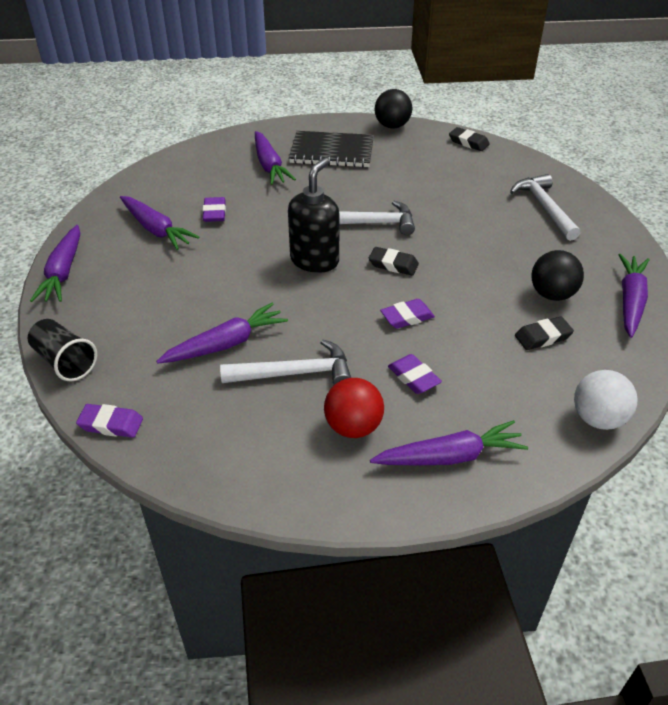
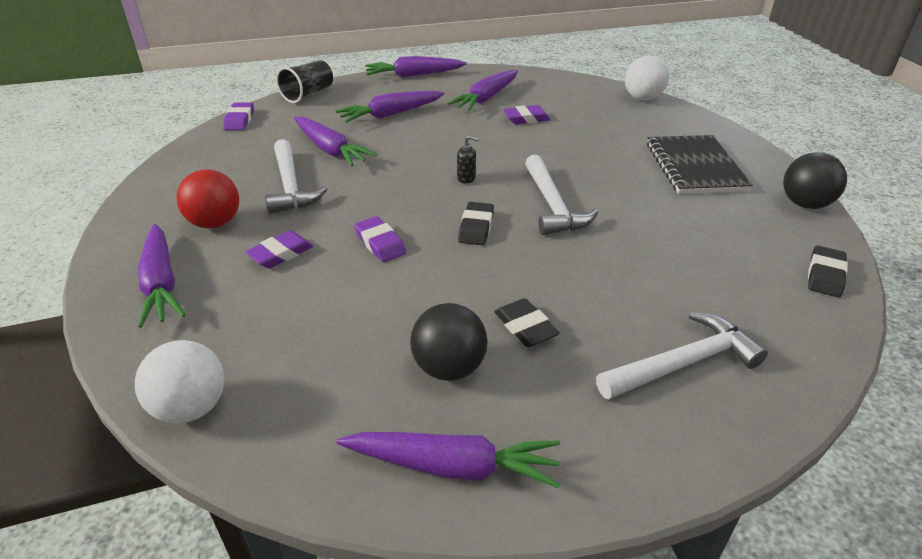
camera: 80 degrees right, 5 degrees down
(204, 147) = (642, 98): none -> white ball
(269, 165) = (633, 134): purple carrot -> purple carrot (391, 114)
(315, 260) = (466, 178): black soap dispenser -> black soap dispenser, size x0.41
(543, 337) = (353, 356): black eraser -> black eraser (525, 327)

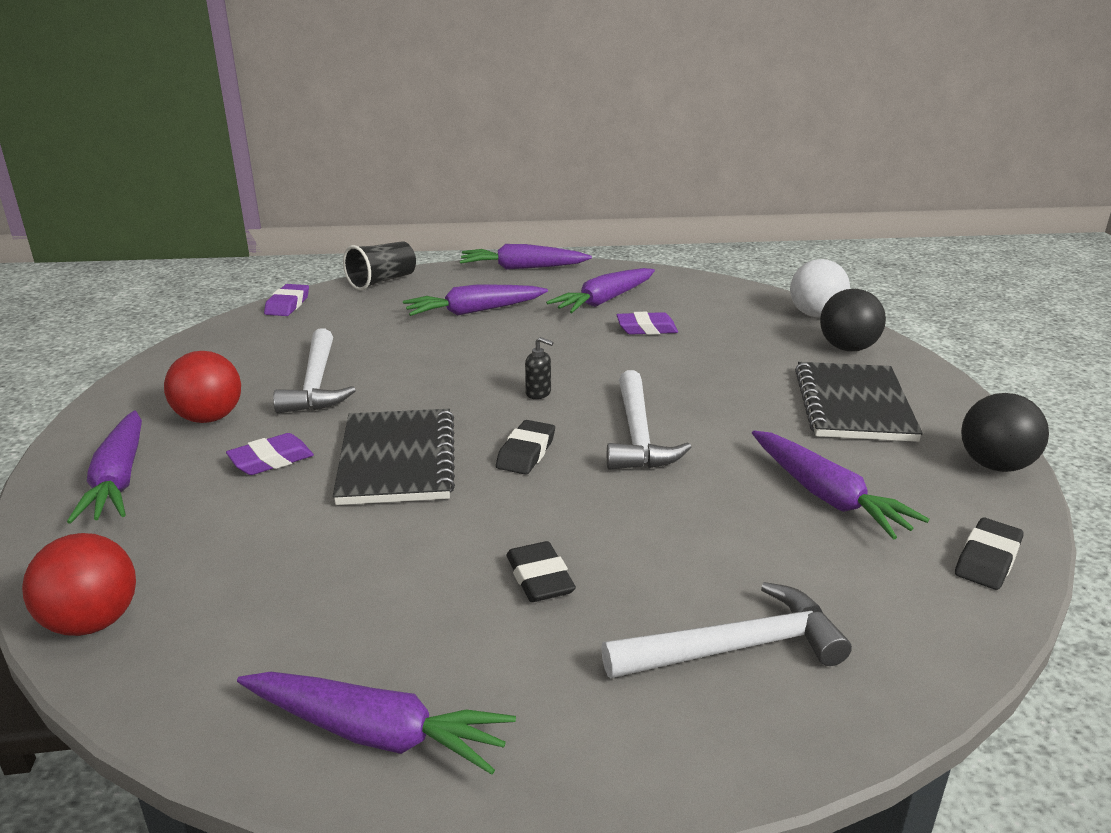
camera: 10 degrees right, 10 degrees down
(191, 407) = (92, 622): white ball -> red ball
(330, 149) = (382, 346): purple carrot -> purple carrot (826, 496)
(380, 243) = (397, 460): purple eraser -> black notebook
(449, 368) = (421, 615): black ball -> black ball (847, 348)

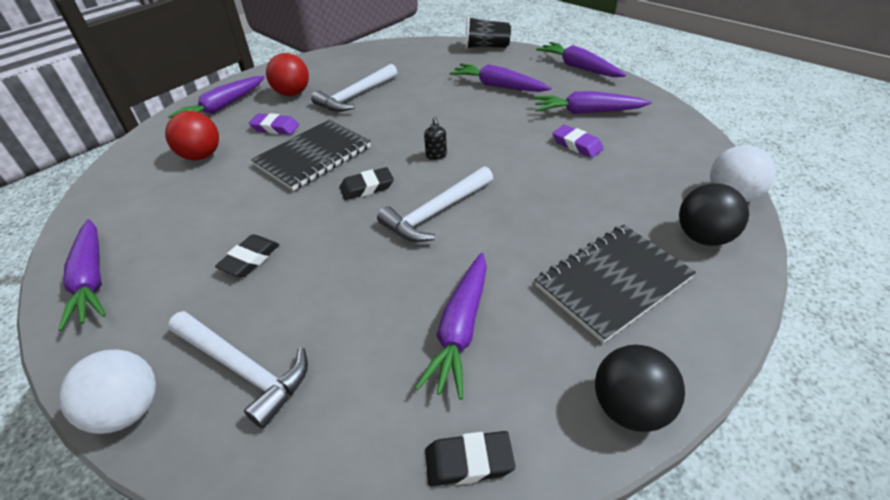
camera: 50 degrees right, 15 degrees up
(92, 622) = (121, 166): red ball -> red ball (201, 156)
(287, 305) = (420, 44): purple eraser -> none
(707, 764) = (128, 410): none -> white ball

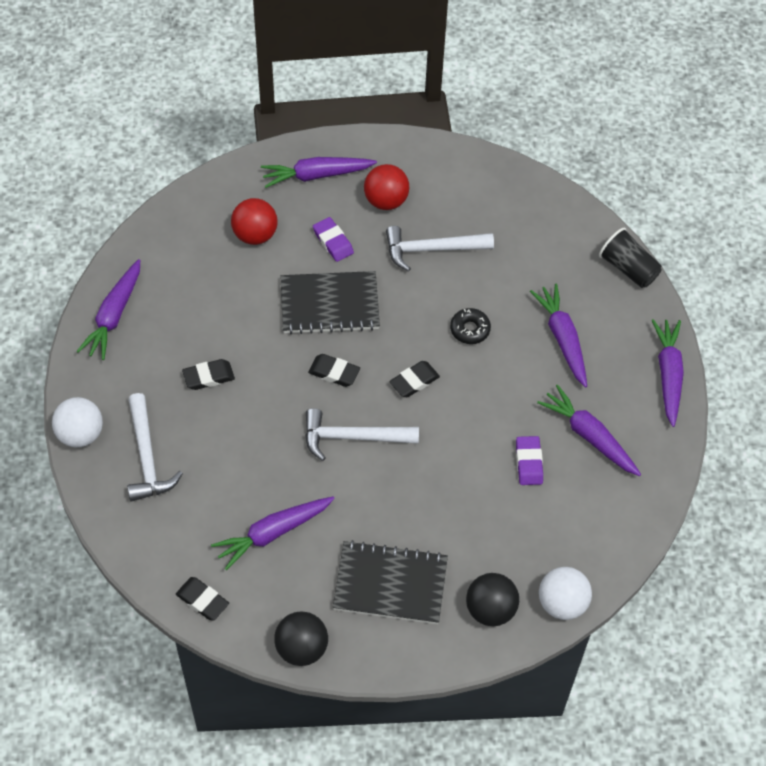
camera: 40 degrees right, 15 degrees up
(435, 113) = (470, 329): none -> black donut
(436, 155) = (414, 381): black soap dispenser -> black eraser

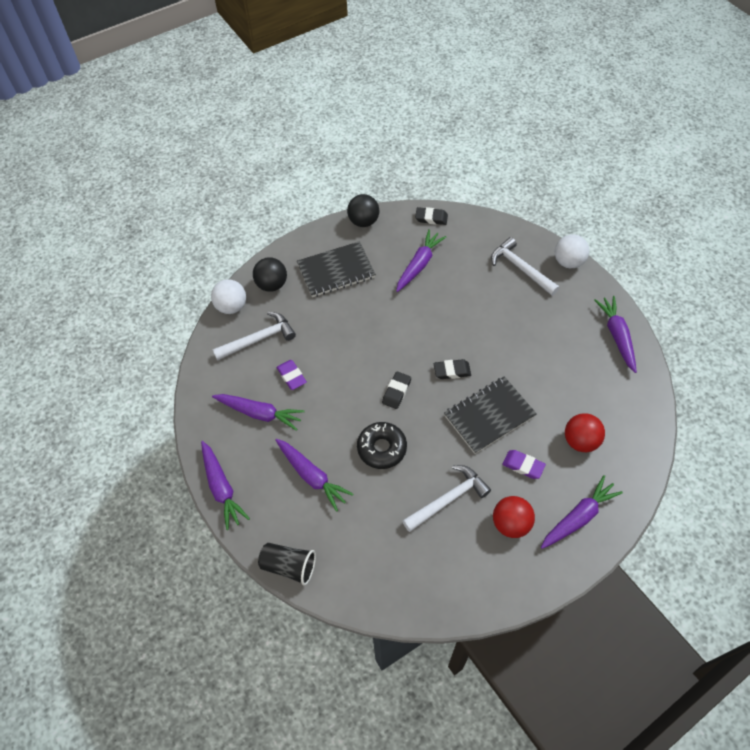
camera: 155 degrees right, 0 degrees up
(208, 377) = (526, 329): black eraser -> none
(353, 437) = (411, 337): white hammer -> white hammer (258, 339)
(470, 329) = (382, 448): black donut -> black donut, size x1.53

